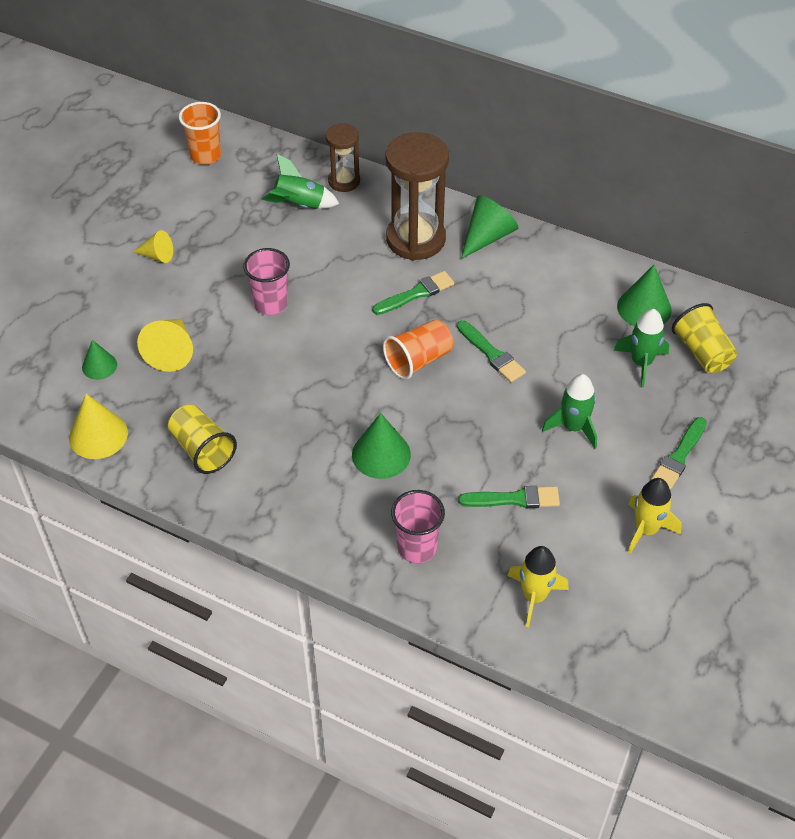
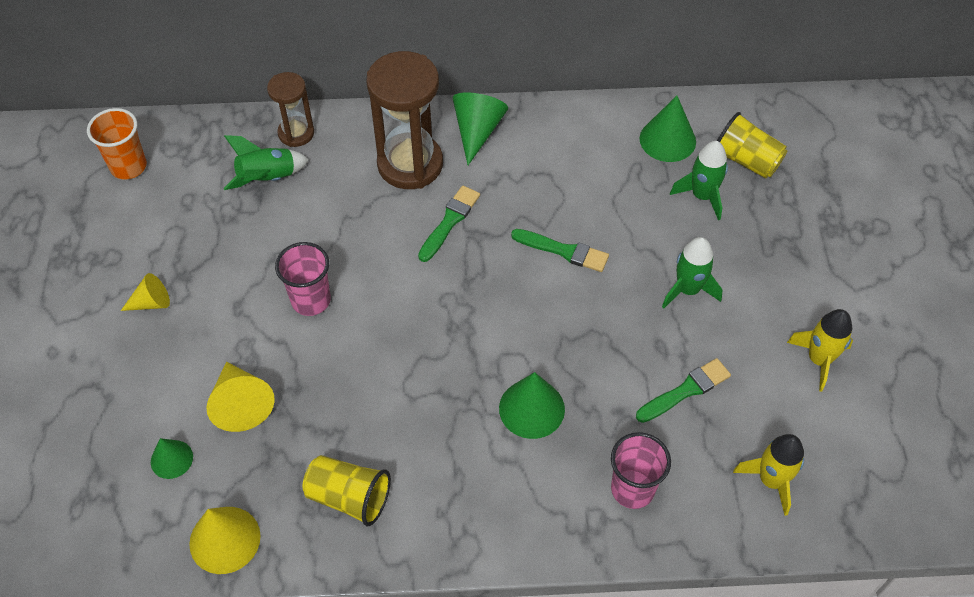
camera: 30 degrees left, 5 degrees up
(418, 360) = (499, 291): orange cup -> none
(679, 456) = (797, 273): green brush -> none

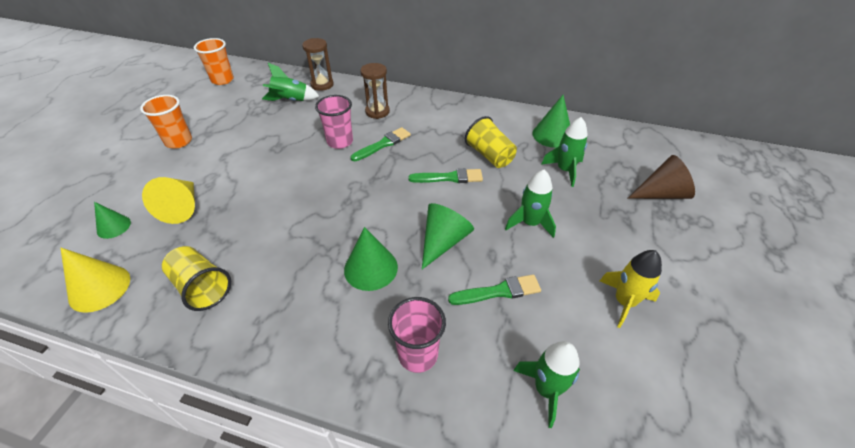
camera: 20 degrees right, 10 degrees down
(151, 302) = (178, 141): yellow cone -> orange cup
(311, 300) = (269, 163): pink cup -> pink cup (340, 142)
(410, 164) = (377, 112): brown hourglass -> brown hourglass, size x0.56
(477, 131) = (428, 105): green cone -> green cone (443, 241)
(564, 251) = (449, 177): green brush -> green brush turned 45 degrees counterclockwise
(746, 160) = (606, 158): yellow cup -> yellow cup (489, 155)
(771, 480) = (546, 389): yellow rocket -> green rocket
(824, 199) = (661, 194): none -> brown cone

